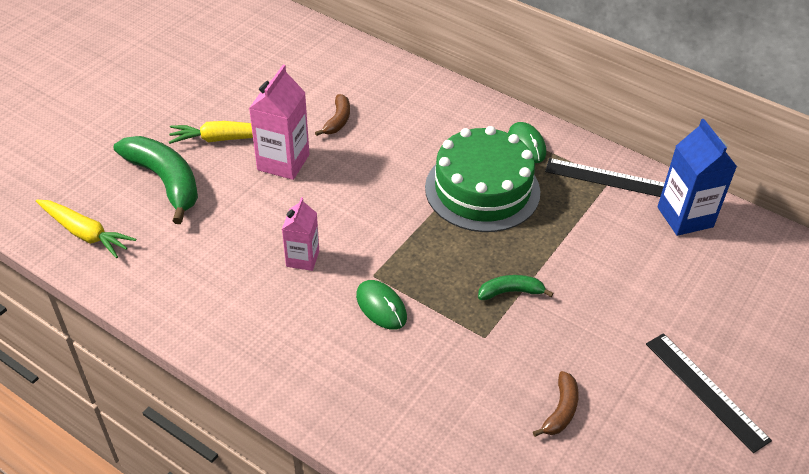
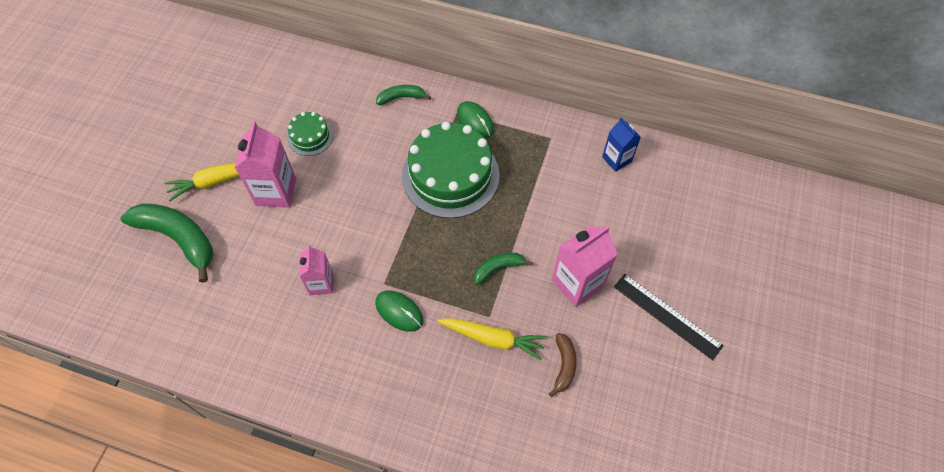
camera: 15 degrees left, 15 degrees up
(85, 233) = (125, 310): yellow carrot -> yellow carrot (492, 339)
(337, 120) = (310, 136): brown banana -> green cake
(450, 106) = (401, 97): none -> green banana
(602, 330) = (577, 283): none -> pink carton
(608, 178) = (548, 137): black ruler -> none
(685, 217) = (616, 159): blue carton -> blue carton, size x0.63

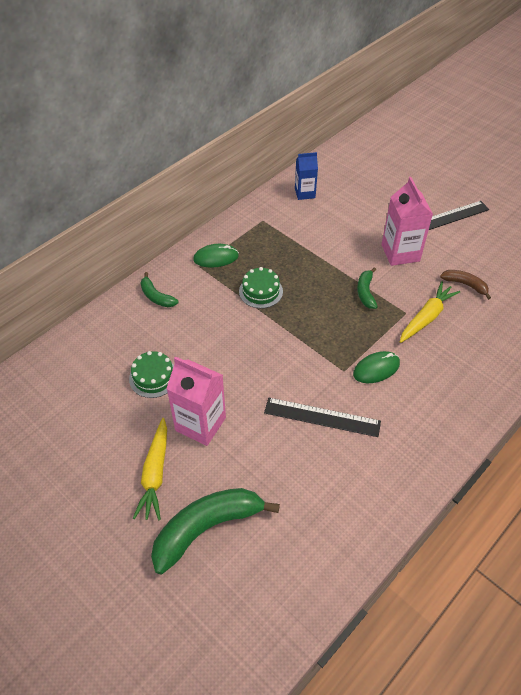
camera: 65 degrees left, 10 degrees down
(321, 283) = (322, 417): pink carton -> black ruler
(401, 97) = (156, 296): green banana -> green banana turned 60 degrees counterclockwise
(450, 175) = (260, 291): green cake -> green cake, size x0.48

